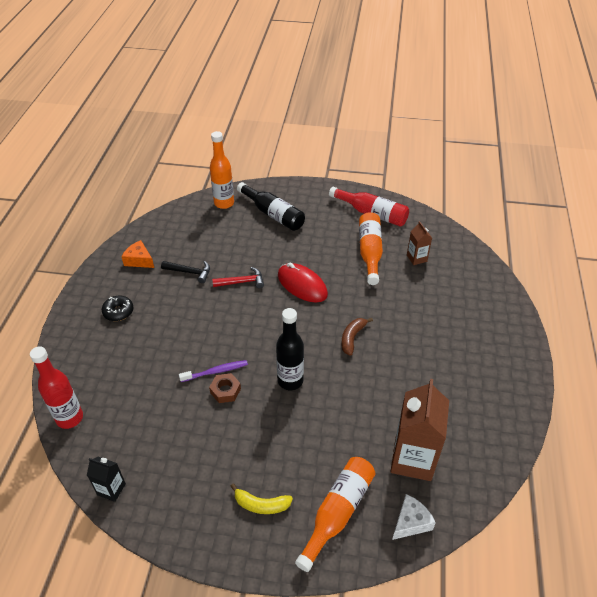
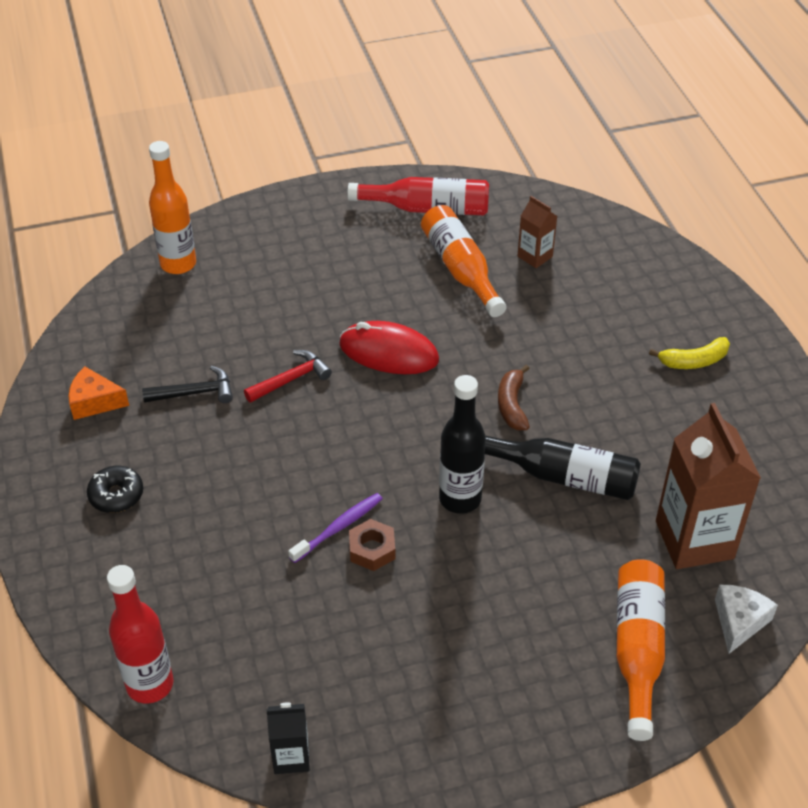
camera: 25 degrees left, 0 degrees up
(261, 504) = (527, 684): yellow banana -> yellow banana (694, 361)
(273, 214) = (272, 257): black bottle -> black bottle (563, 476)

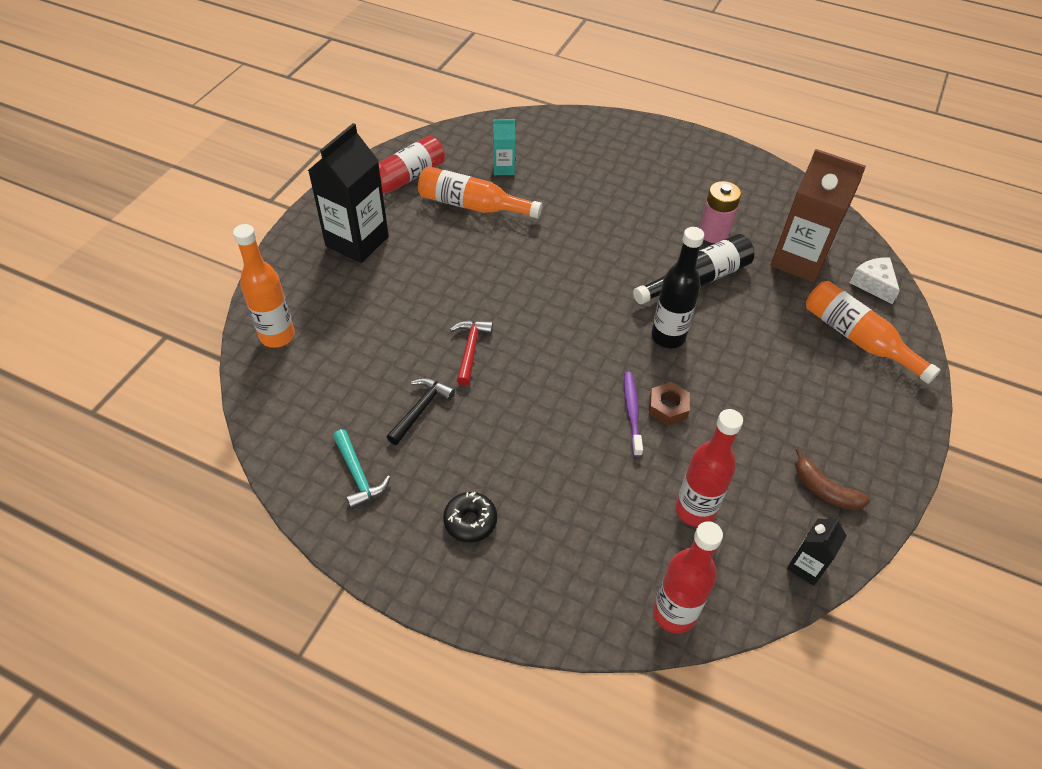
camera: 50 degrees left, 5 degrees up
(94, 402) = (358, 475): orange cheese -> turquoise hammer
(273, 637) = (695, 510): none -> red bottle
(329, 234) = (357, 241): none -> black carton
(389, 352) = (504, 286): red mouse -> none
(512, 405) = (616, 262): brown banana -> brown banana (824, 490)
(535, 256) = (503, 168): brown carton -> turquoise carton
(645, 451) = (713, 233): none -> pink battery
(694, 361) = (666, 168): yellow banana -> none

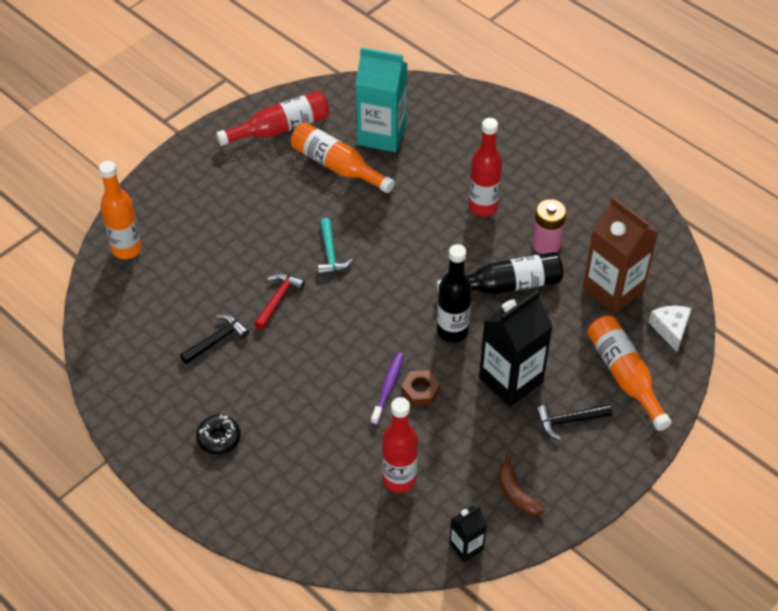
camera: 20 degrees right, 0 degrees up
(357, 241) = (222, 178): black carton -> black carton (511, 380)
(358, 475) = (148, 380): turquoise hammer -> turquoise hammer (330, 254)
(503, 168) = (382, 135): turquoise carton -> turquoise carton, size x2.01
(674, 613) = (343, 549): red bottle -> red bottle (483, 207)
(832, 398) = (568, 421): none -> black hammer

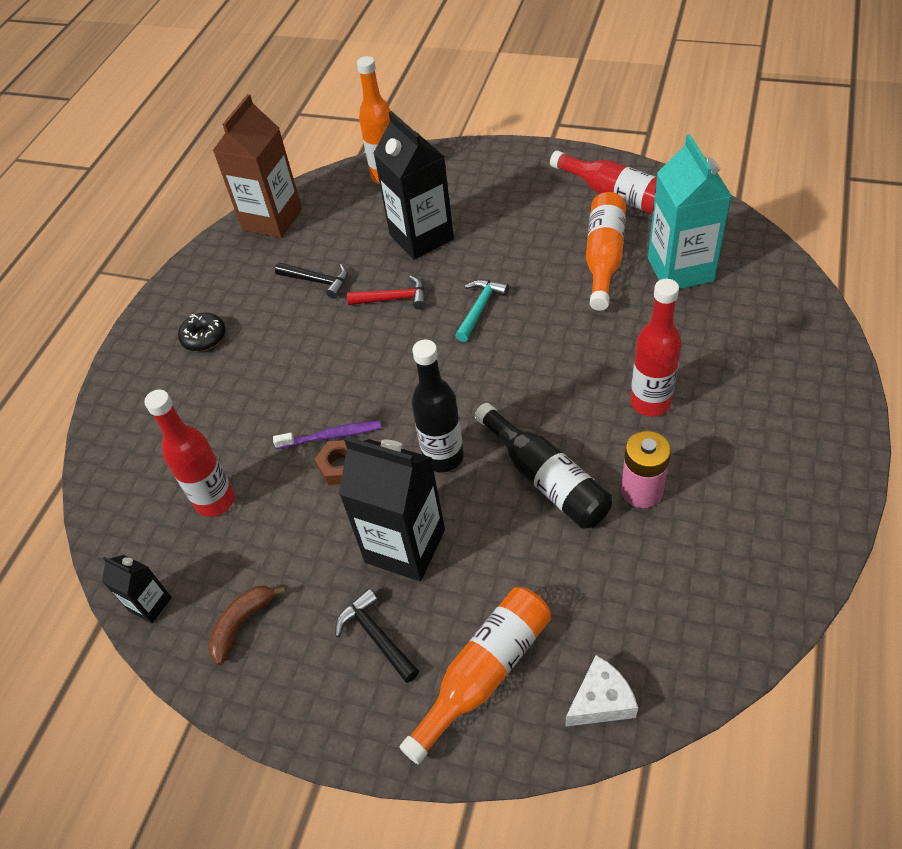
camera: 70 degrees right, 0 degrees up
(223, 256) = (421, 237): none -> black carton
(330, 254) = (480, 308): turquoise hammer -> turquoise hammer turned 150 degrees clockwise
(613, 289) = (621, 598): brown carton -> brown carton (272, 219)

